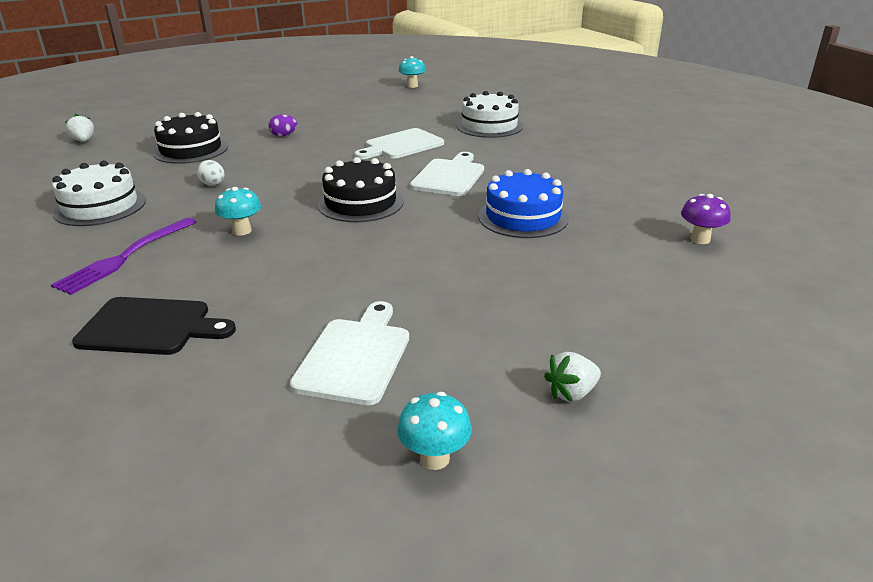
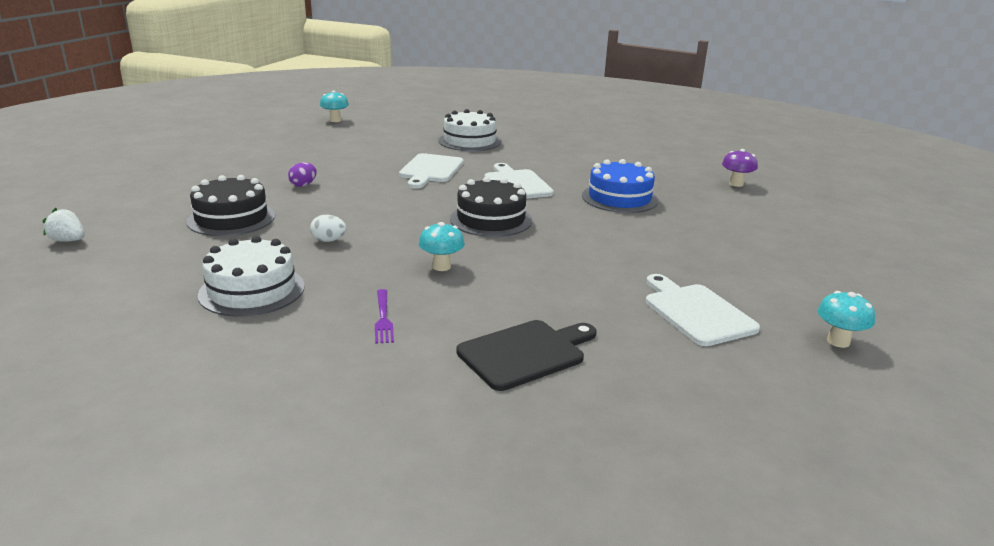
camera: 40 degrees left, 5 degrees down
(125, 257) = (383, 318): purple fork -> purple fork, size x0.58
(571, 393) = (830, 283): white strawberry -> none

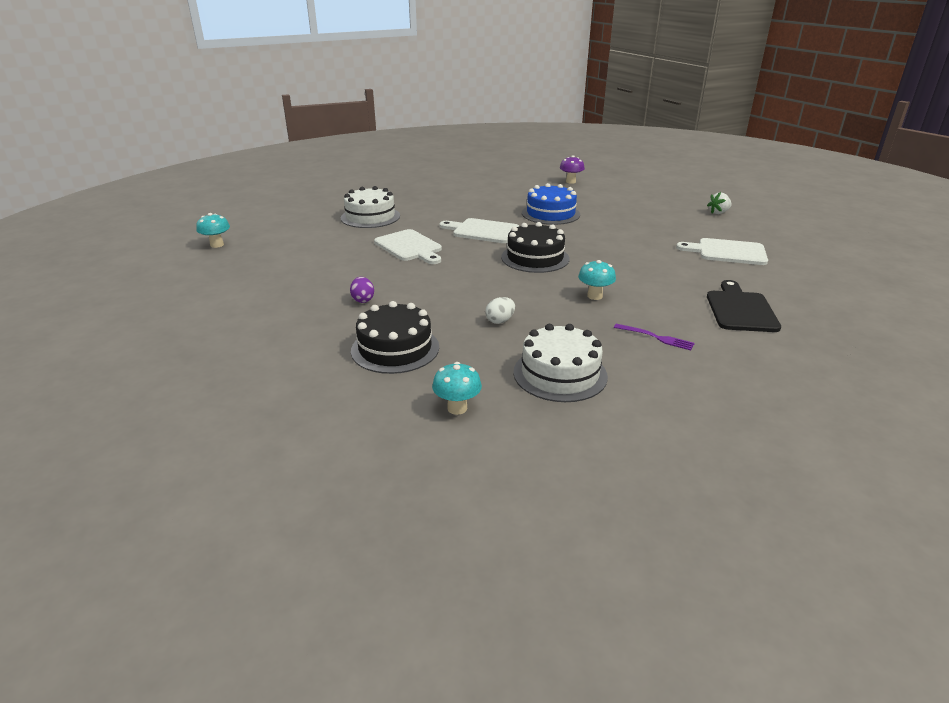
camera: 50 degrees left, 5 degrees up
(68, 240) = (331, 445): white strawberry -> white strawberry (718, 212)
(838, 341) = (784, 236): turquoise mushroom -> turquoise mushroom (457, 408)

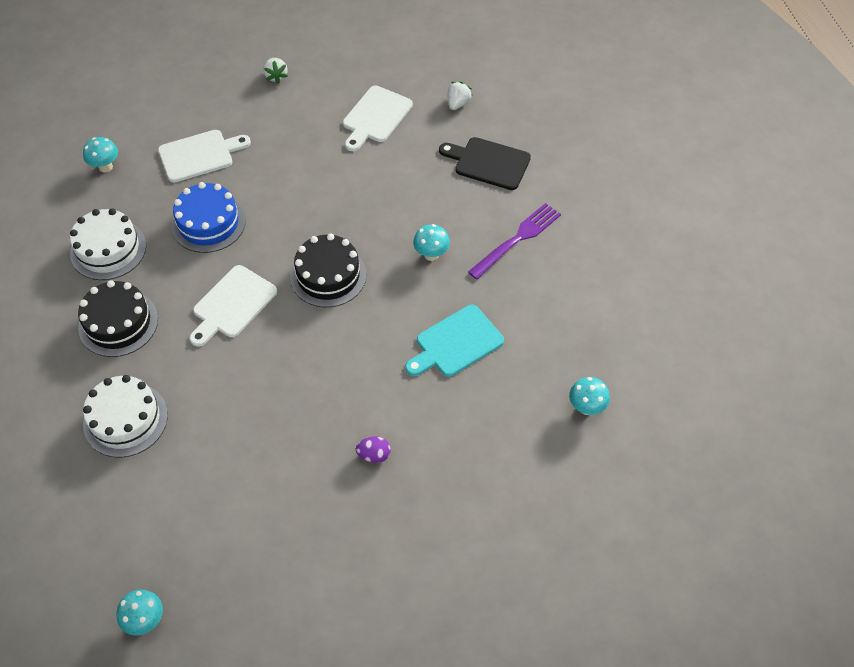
camera: 75 degrees left, 25 degrees up
(395, 348) = (483, 438): black cake -> black cake (118, 323)
(409, 247) = (249, 389): white cutting board -> white cutting board (200, 155)
(500, 321) = (456, 343): white egg -> turquoise cutting board
(560, 374) = (555, 324): white cake -> white cake (108, 249)
(570, 182) = (105, 167): purple mushroom -> turquoise mushroom
(656, 337) = (517, 239): purple fork -> purple fork, size x1.73
(797, 284) = (458, 103): none -> white strawberry

